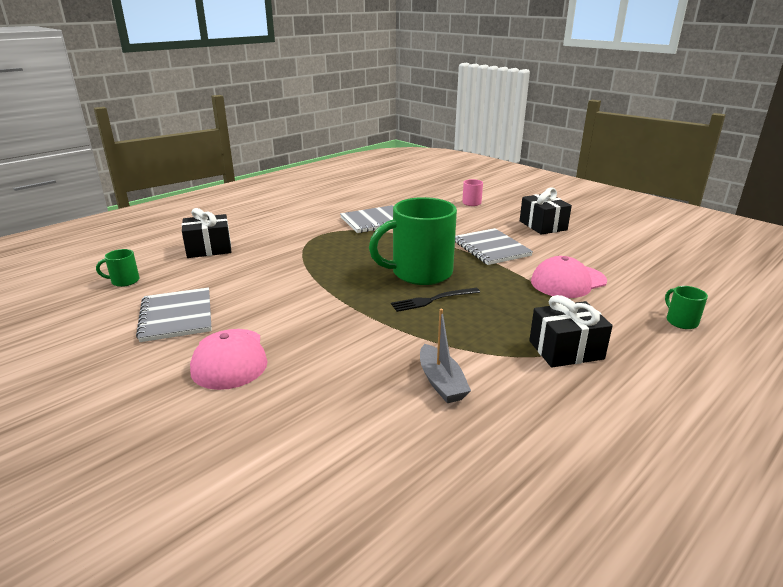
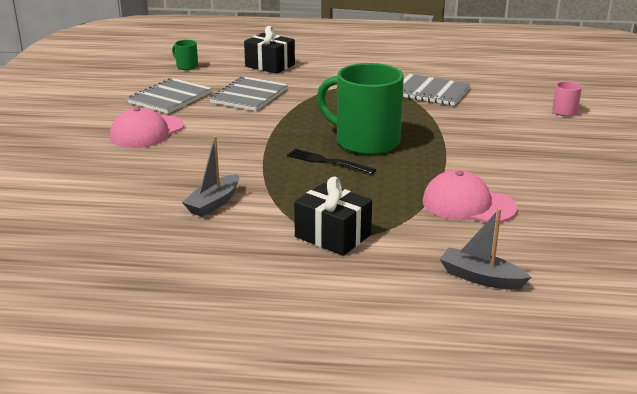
camera: 50 degrees right, 0 degrees up
(491, 248) = (472, 152): grey notebook -> grey notebook (249, 96)
(543, 225) = (582, 158): black gift -> none
(681, 321) = (481, 278): green mug -> grey boat

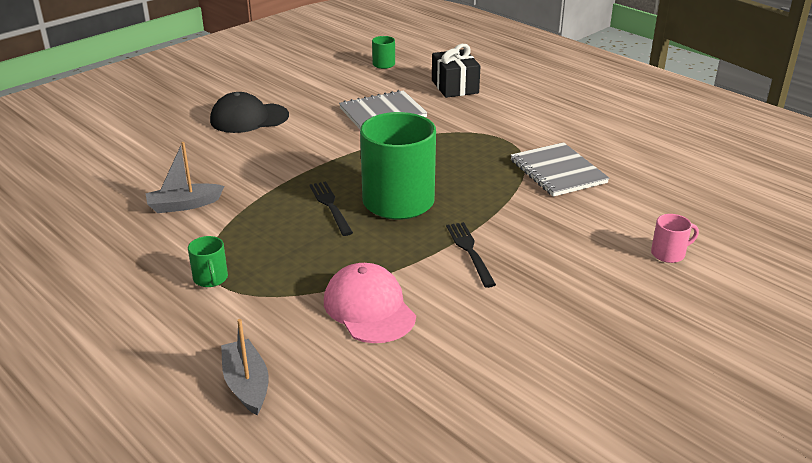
camera: 40 degrees right, 5 degrees up
(147, 132) = (249, 118): pink cap -> black cap
(170, 98) = (318, 92): grey notebook -> none
(332, 236) = (211, 279): black gift -> green mug
(464, 151) = (469, 251): none -> black fork

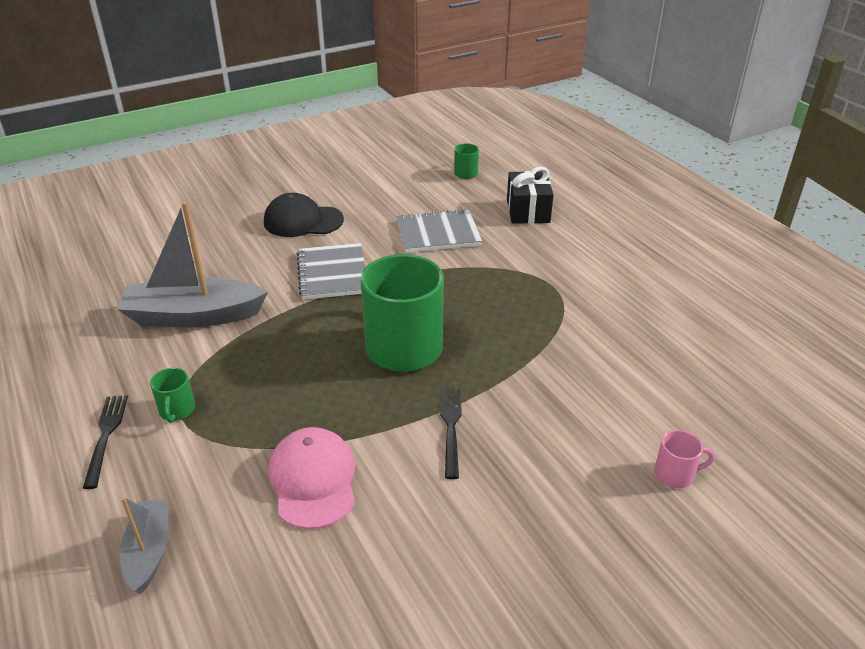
camera: 15 degrees right, 5 degrees up
(184, 205) = (194, 316): grey boat -> grey boat, size x1.83
(330, 206) = (333, 341): black fork -> black fork (106, 435)
(557, 172) = (593, 338): grey notebook -> grey notebook (332, 273)

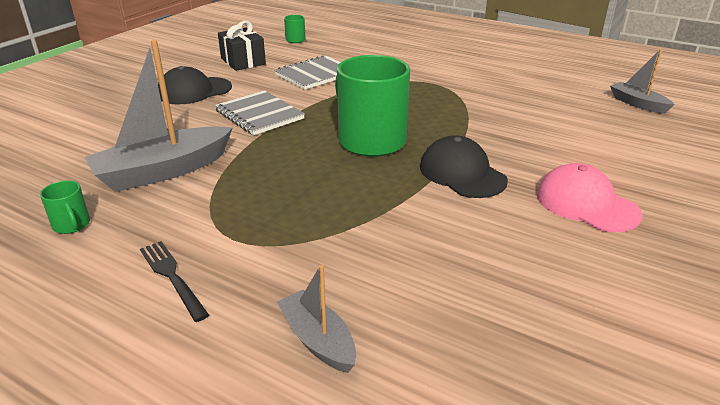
camera: 30 degrees left, 5 degrees down
(177, 410) = (224, 236): green mug -> green mug (72, 225)
(313, 480) = (401, 238): pink cap -> pink cap (586, 204)
(450, 426) = (462, 173): black fork -> black cap
(528, 211) = (365, 50): black gift -> black gift (243, 61)
(675, 474) = (628, 152): pink mug -> none
(781, 406) = (638, 104): none -> grey boat

